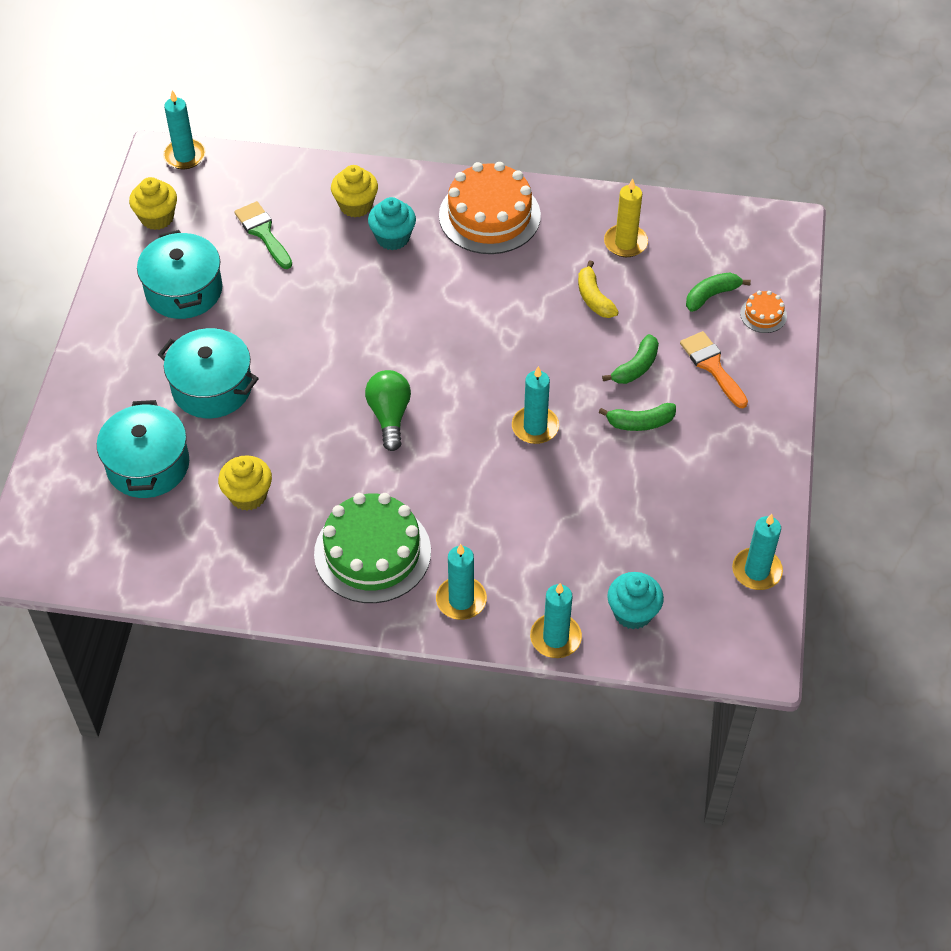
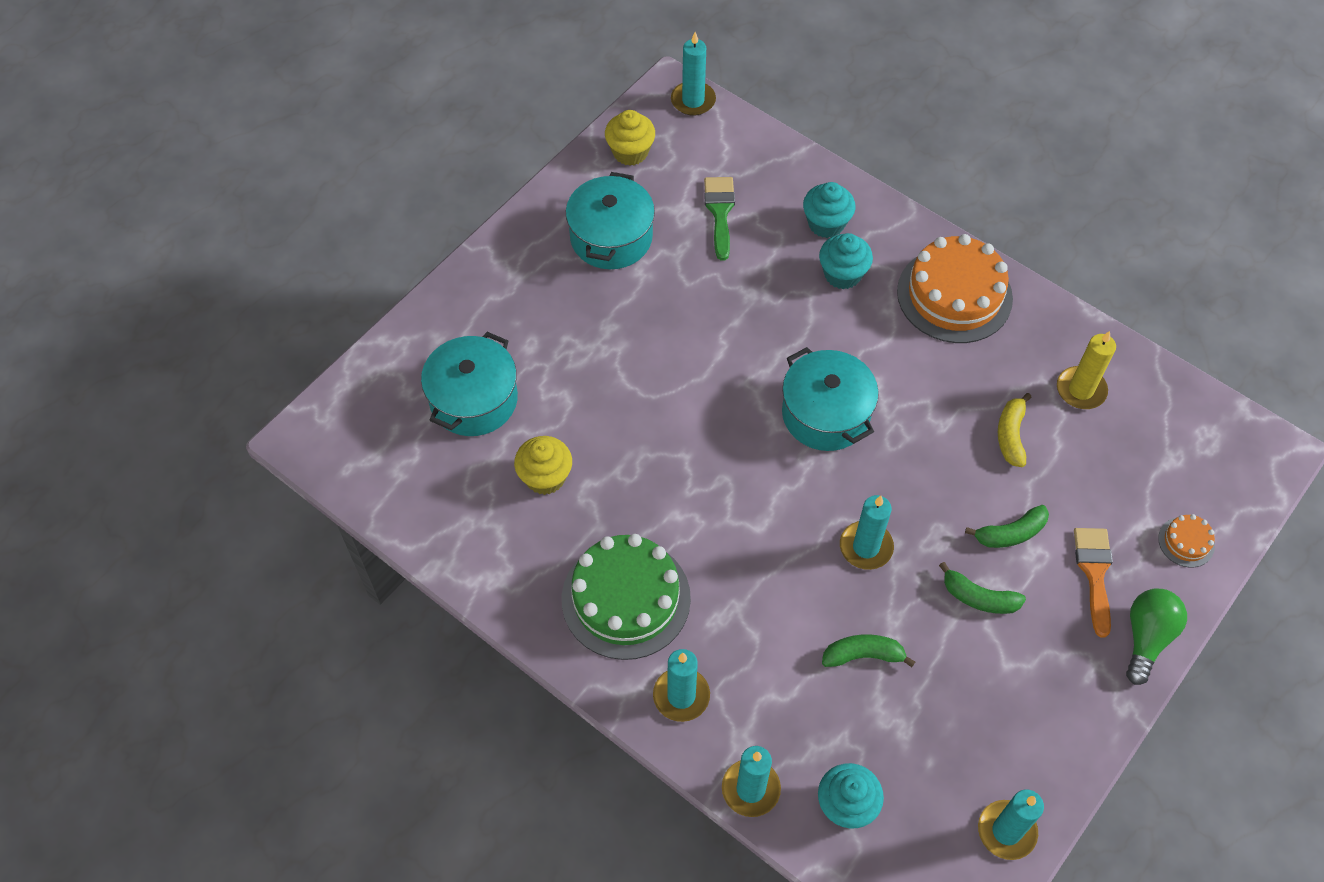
camera: 30 degrees right, 5 degrees up
(212, 387) = (578, 349): turquoise pot -> turquoise pot (825, 414)
(356, 205) = (826, 224): yellow cupcake -> turquoise cupcake
(389, 416) = (727, 462): green light bulb -> green light bulb (1146, 638)
(711, 295) = (1140, 492): green banana -> green banana (863, 655)

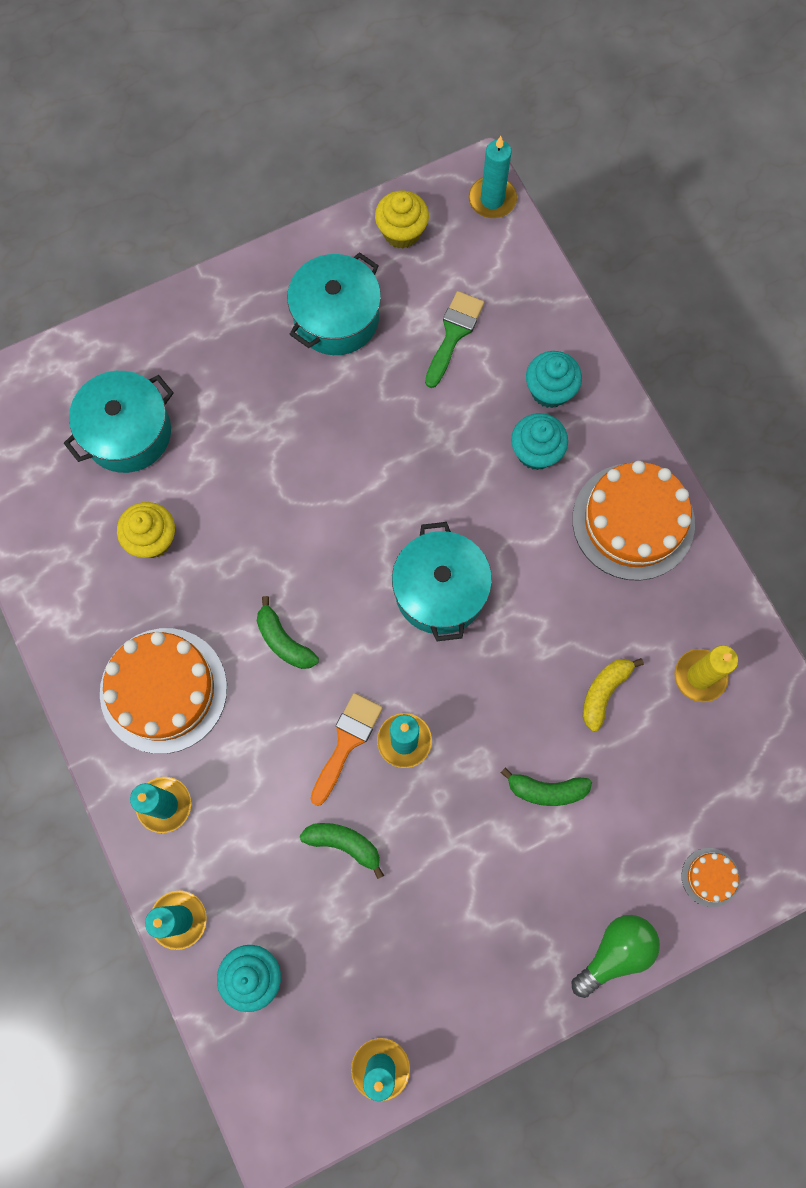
camera: 25 degrees right, 15 degrees up
(626, 598) = (163, 690): green cake -> orange cake
(978, 597) = (480, 839): green banana -> green banana (284, 641)
(1094, 573) = (603, 866): orange brush -> orange brush (346, 742)

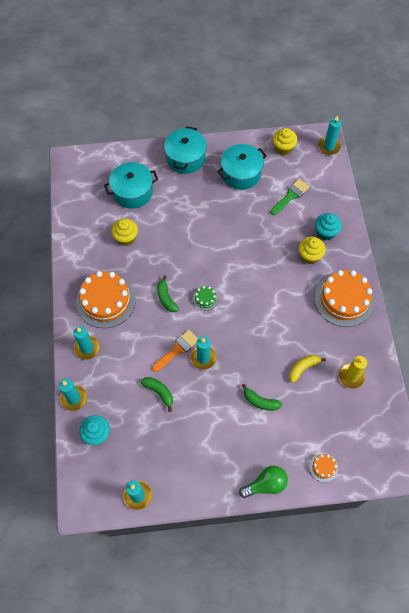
camera: 20 degrees right, 10 degrees down
(363, 615) = (205, 299): none -> green cake
(440, 590) = (244, 300): turquoise pot -> turquoise pot (185, 158)
(536, 452) = (309, 256): turquoise cupcake -> yellow cupcake

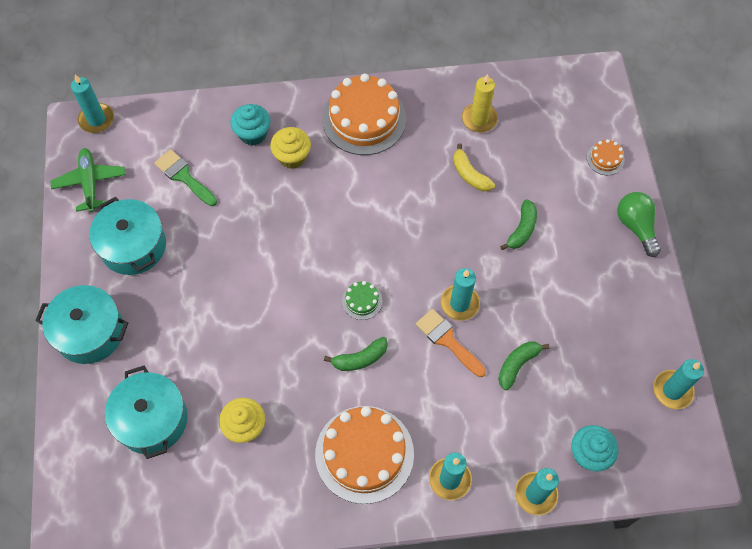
camera: 90 degrees left, 0 degrees up
(283, 148) = (90, 183): yellow cupcake -> green plane

